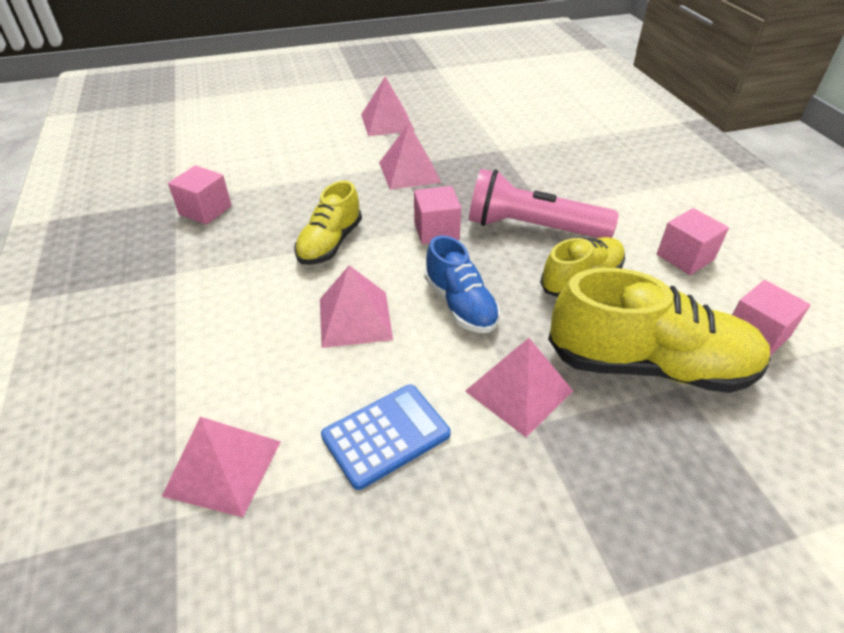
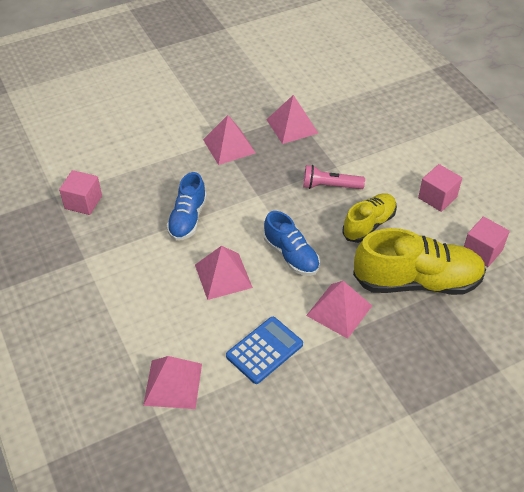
camera: 10 degrees left, 5 degrees up
(330, 243) = (187, 219): yellow shoe -> blue shoe
(387, 122) = (198, 96): pink pyramid -> pink pyramid (292, 126)
(436, 231) = (262, 198): pink cube -> none
(532, 228) = (330, 186): pink flashlight -> pink flashlight, size x0.60

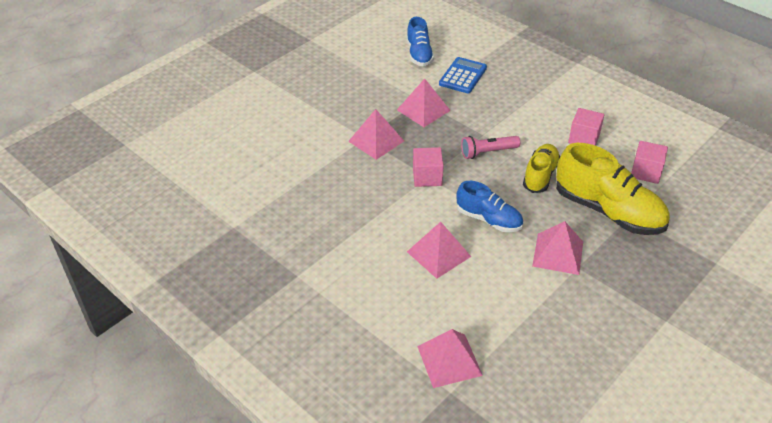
camera: 20 degrees left, 5 degrees down
(83, 202) = (266, 225): pink cube -> pink cube (427, 177)
(187, 219) = (376, 214): blue shoe -> blue shoe (419, 54)
(264, 350) = (514, 306): blue calculator -> blue calculator (463, 76)
(417, 282) = (608, 211): yellow shoe -> yellow shoe turned 60 degrees clockwise

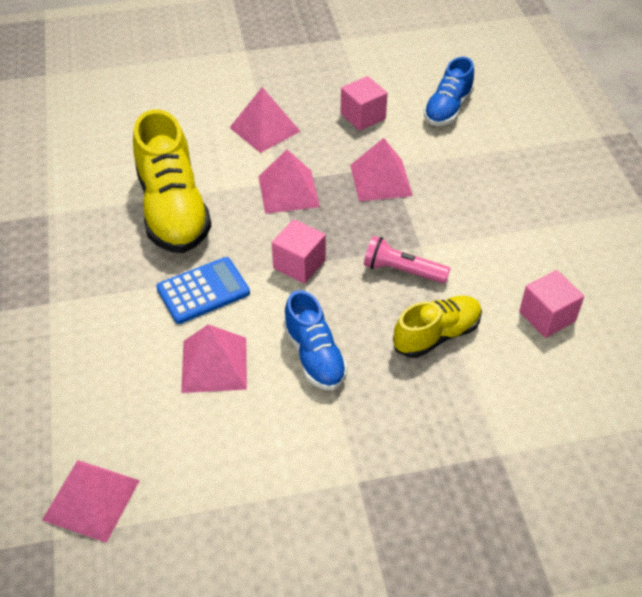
camera: 35 degrees right, 5 degrees up
(463, 76) = (473, 159): blue calculator -> blue calculator (203, 291)
(558, 253) = (351, 448): pink pyramid -> pink pyramid (264, 129)
(608, 211) = (476, 432): yellow shoe -> yellow shoe (173, 210)
(646, 172) = (586, 408): pink cube -> pink cube (363, 116)

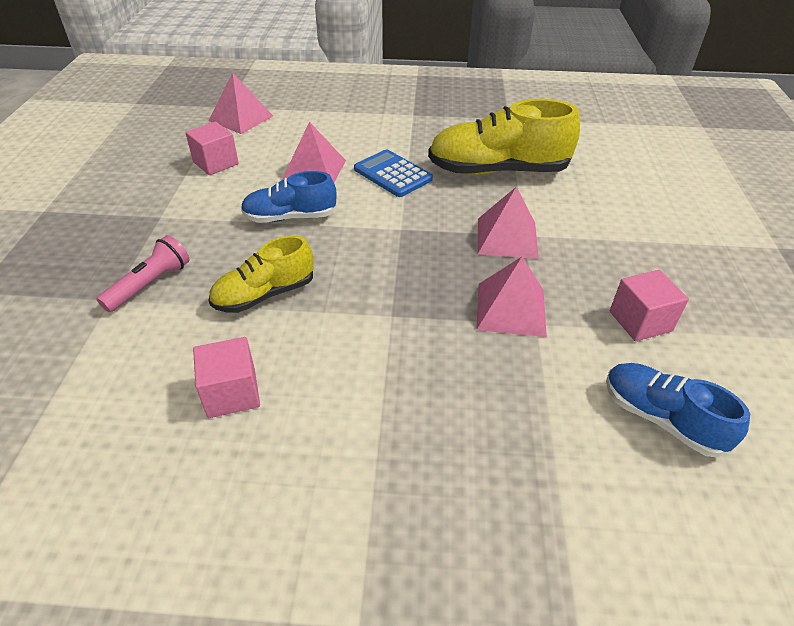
camera: 105 degrees right, 5 degrees down
(203, 291) = (392, 174): blue calculator -> blue calculator turned 150 degrees clockwise
(264, 129) = (615, 238): pink pyramid -> none
(299, 264) = (401, 227): pink cube -> pink cube (216, 163)
(402, 271) = (360, 292): pink flashlight -> pink flashlight (150, 284)
(437, 335) = (264, 295): yellow shoe -> yellow shoe turned 75 degrees clockwise

